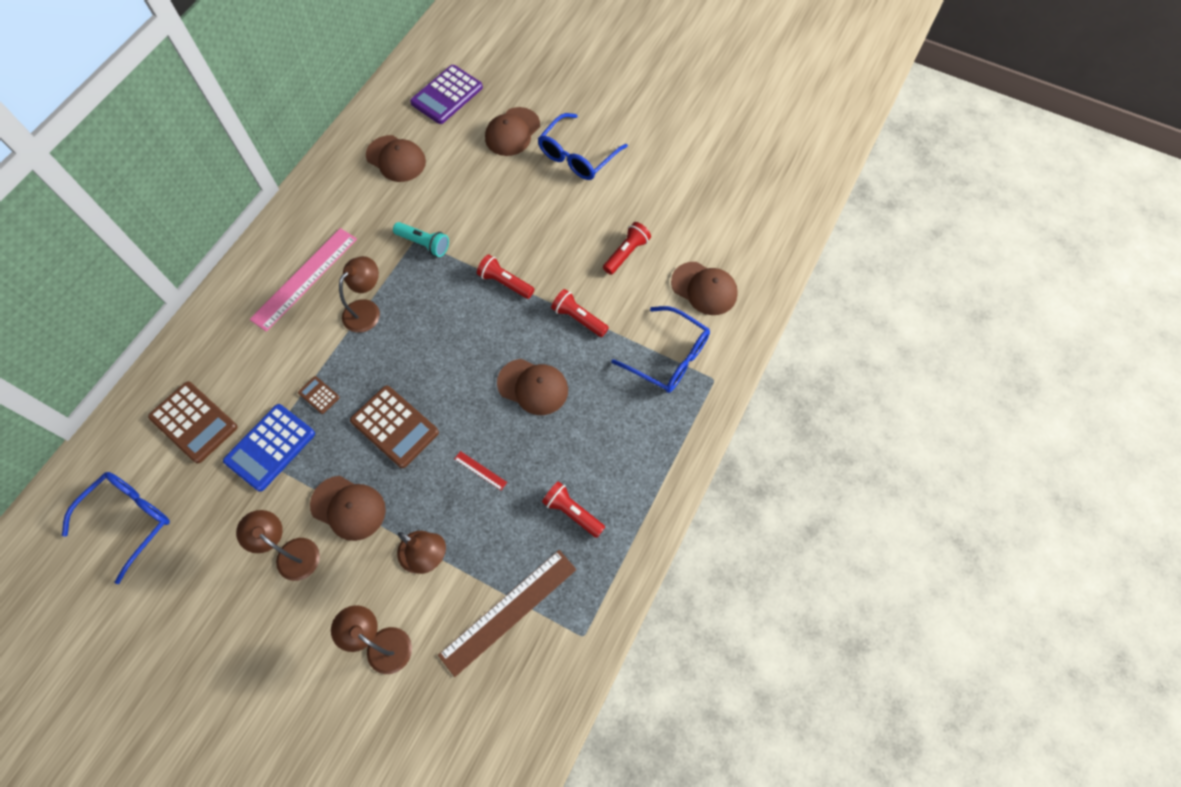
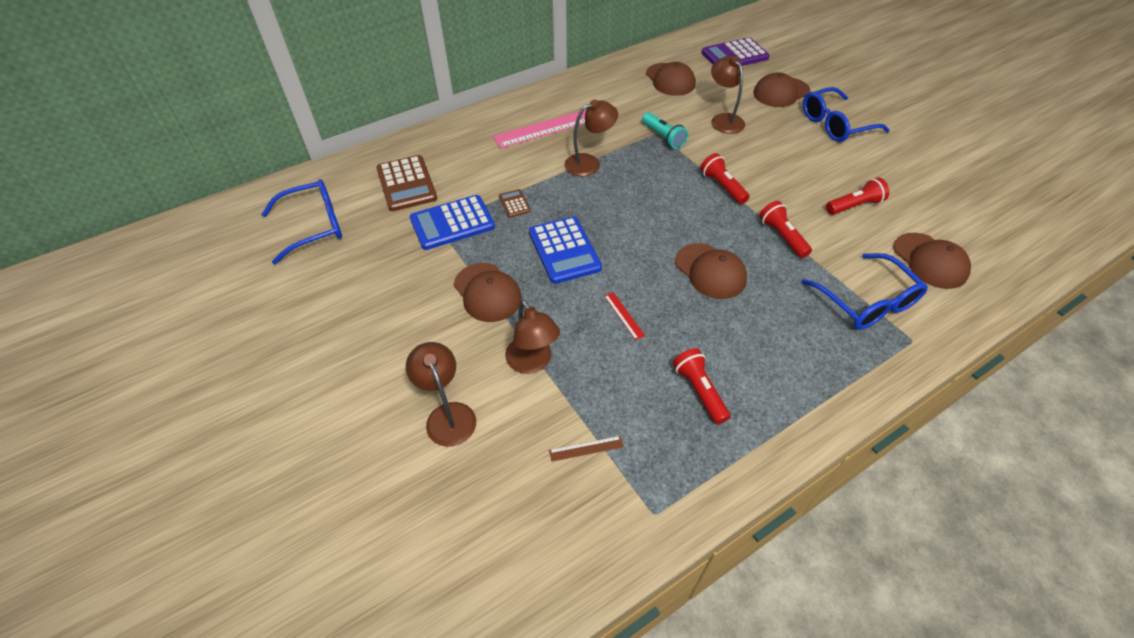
camera: 30 degrees right, 15 degrees down
(291, 553) = (418, 304): brown lamp -> brown lamp (723, 119)
(395, 426) = (564, 250): brown calculator -> blue calculator
(508, 611) = (586, 448): brown ruler -> brown ruler, size x0.40

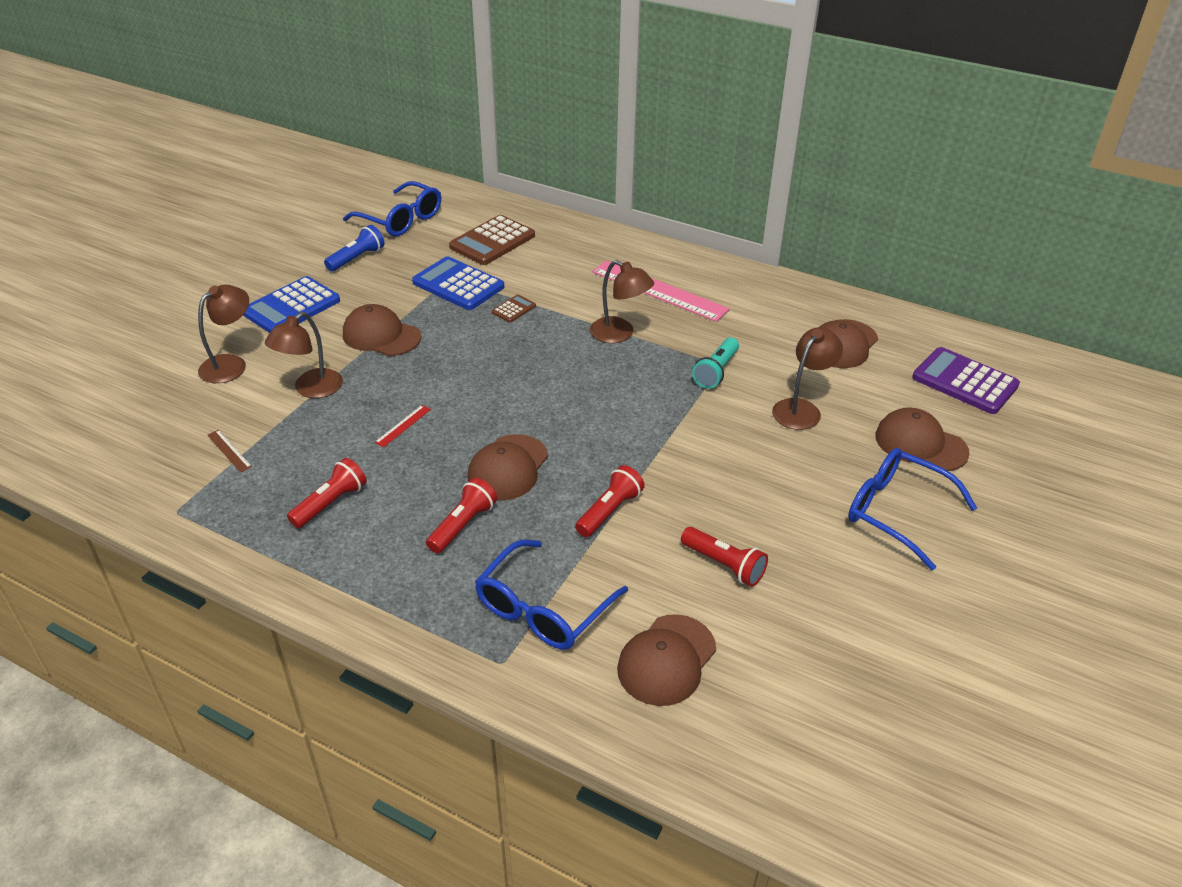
camera: 60 degrees right, 10 degrees down
(350, 274) = (357, 258): none -> blue flashlight
(487, 292) = (381, 335): brown cap -> brown cap turned 90 degrees clockwise
(564, 250) = (469, 361): blue calculator -> blue calculator (292, 307)
(722, 186) = (663, 441): red flashlight -> red flashlight (463, 525)

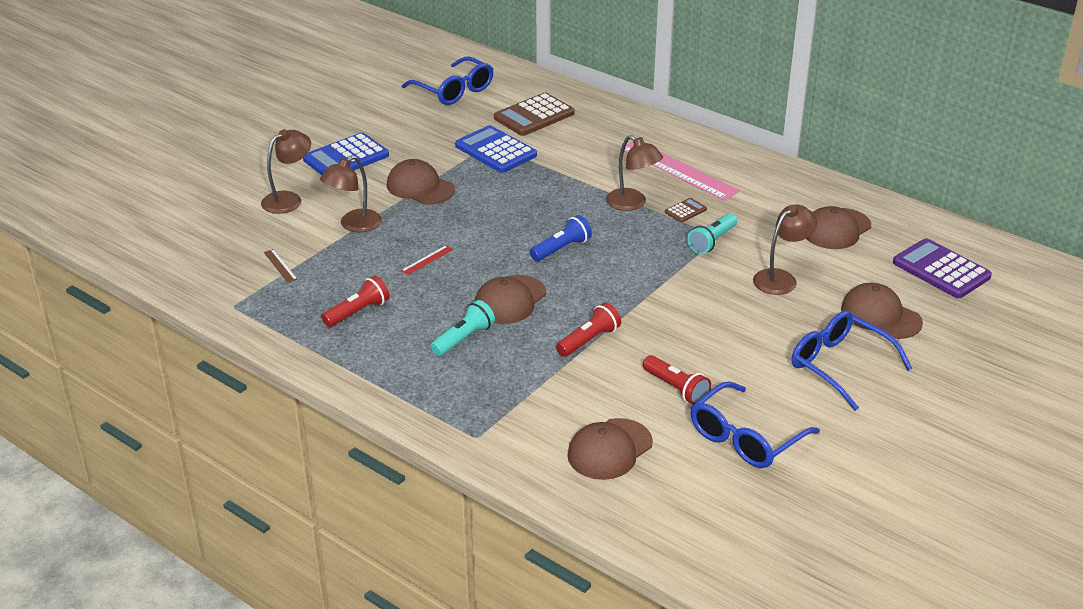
camera: 10 degrees right, 5 degrees down
(357, 258) = (409, 121): blue flashlight -> blue flashlight (562, 249)
(463, 525) = (464, 338): red flashlight -> turquoise flashlight
(513, 309) = (541, 175): brown calculator -> brown calculator (685, 211)
(543, 609) = (517, 404): blue glasses -> blue glasses (745, 438)

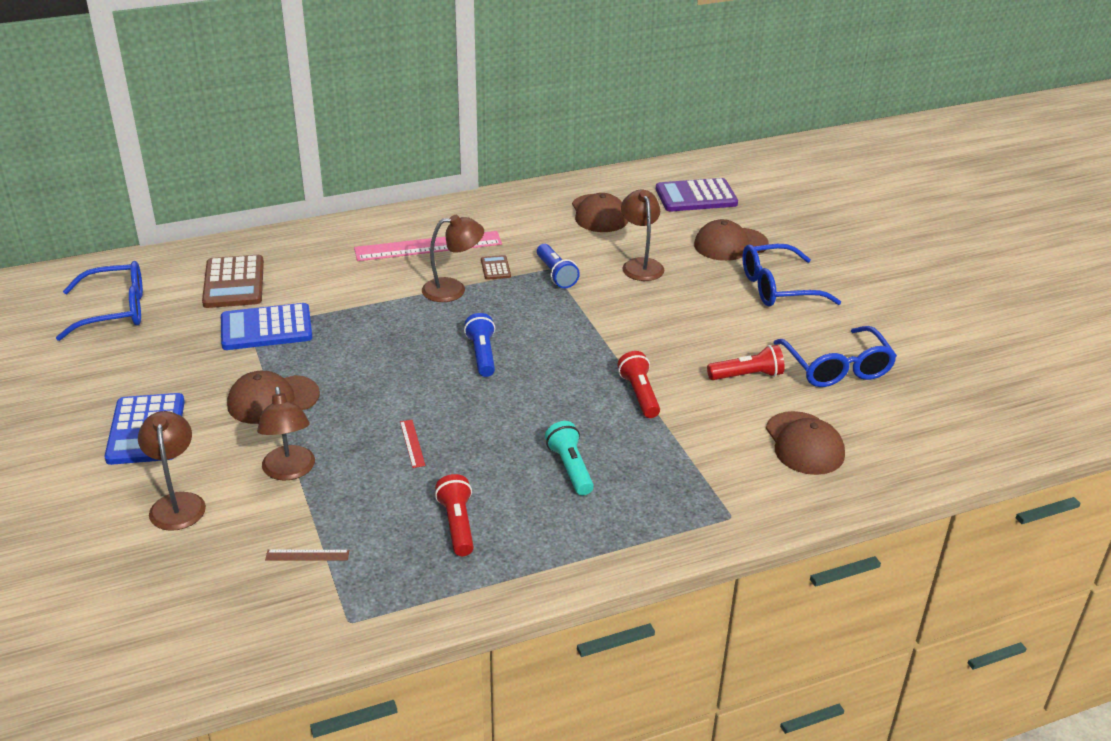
camera: 60 degrees left, 0 degrees up
(510, 300) = (534, 416): brown cap -> none
(712, 242) = (556, 274): turquoise flashlight -> blue flashlight

